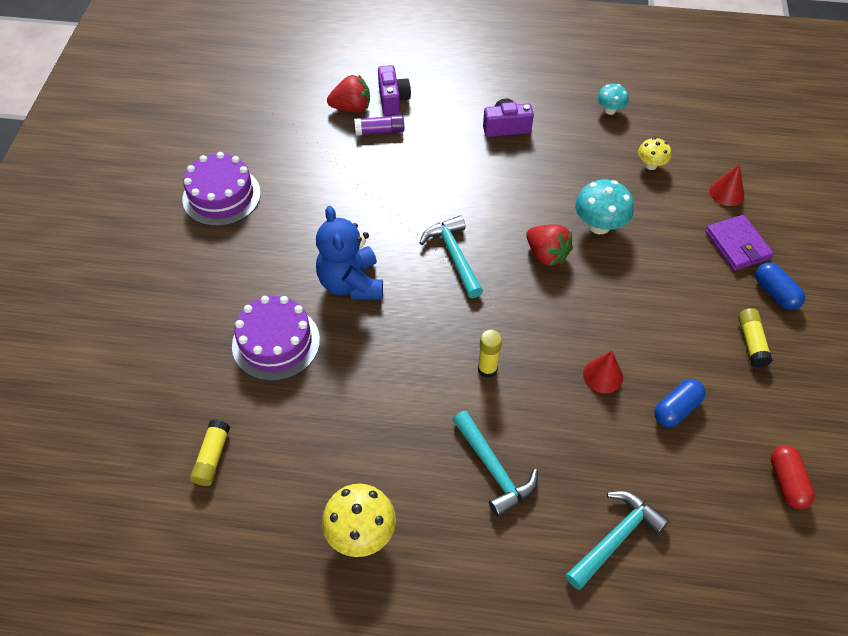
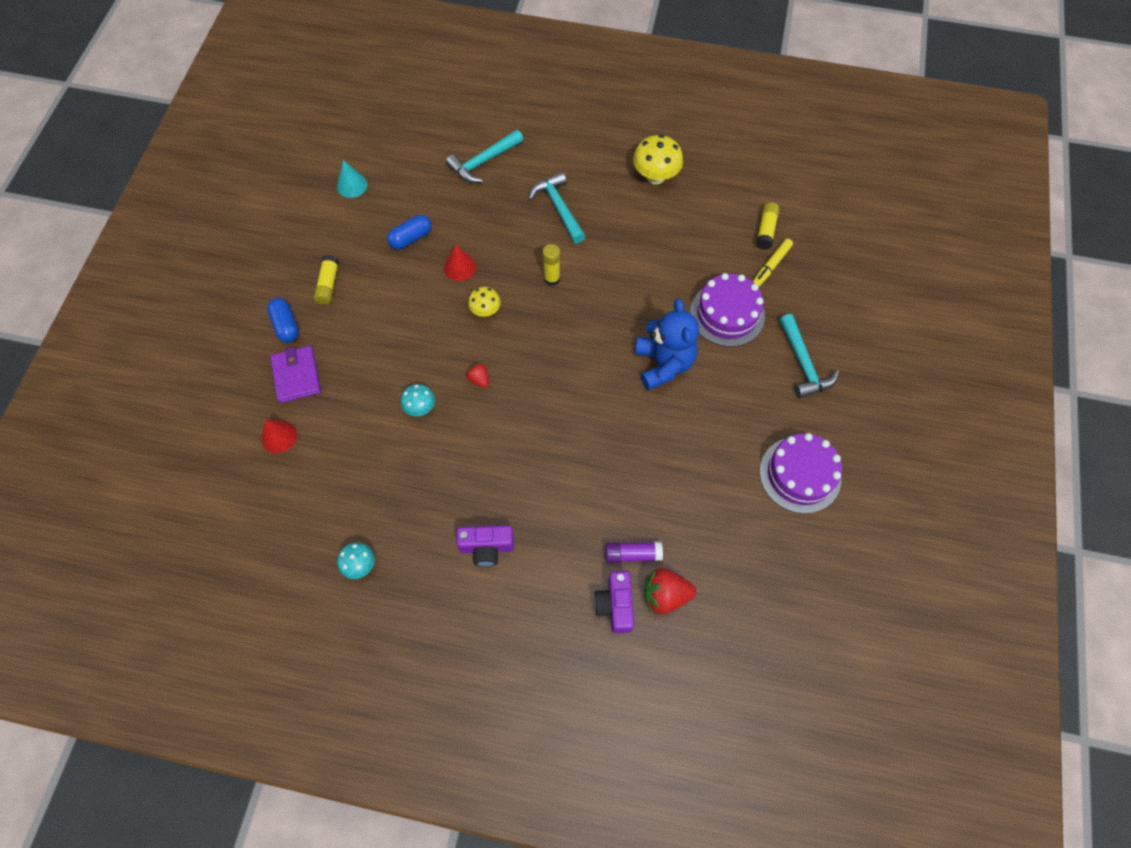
camera: 175 degrees left, 10 degrees up
(214, 407) = (771, 266): none -> yellow marker
(454, 255) = (566, 385): turquoise hammer -> turquoise hammer (803, 364)
(546, 255) = (479, 379): red strawberry -> red strawberry, size x0.55
(599, 225) = (420, 408): turquoise mushroom -> turquoise mushroom, size x0.60
(650, 165) = (342, 479): yellow mushroom -> yellow mushroom (485, 311)
(787, 482) = (352, 185): red capsule -> turquoise cone

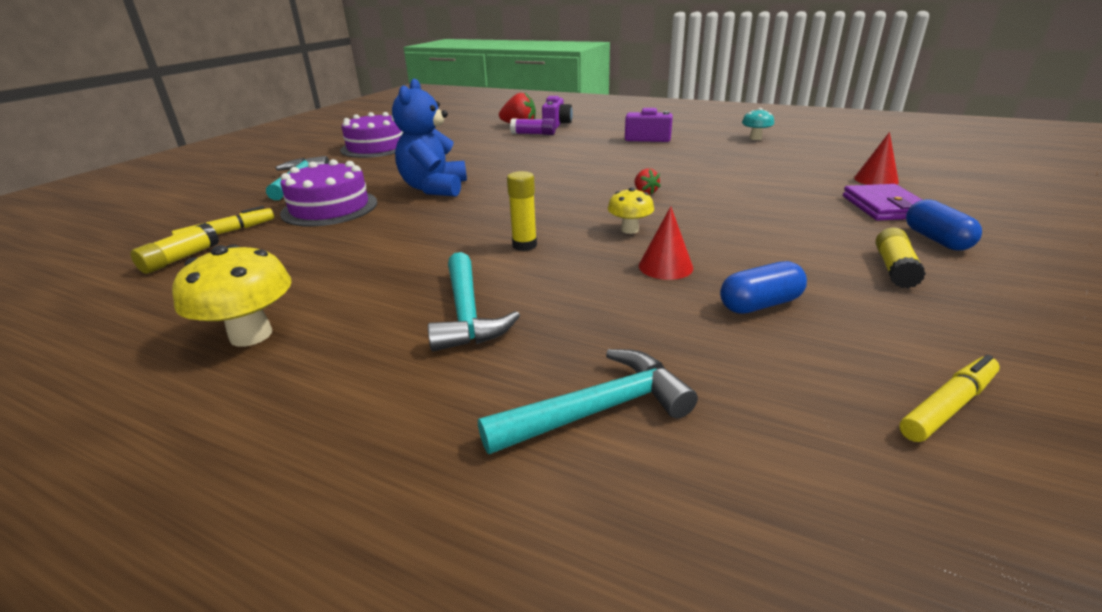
camera: 165 degrees left, 35 degrees down
(352, 185) = (948, 406): turquoise cone -> yellow marker
(420, 408) = (714, 184): turquoise mushroom -> none

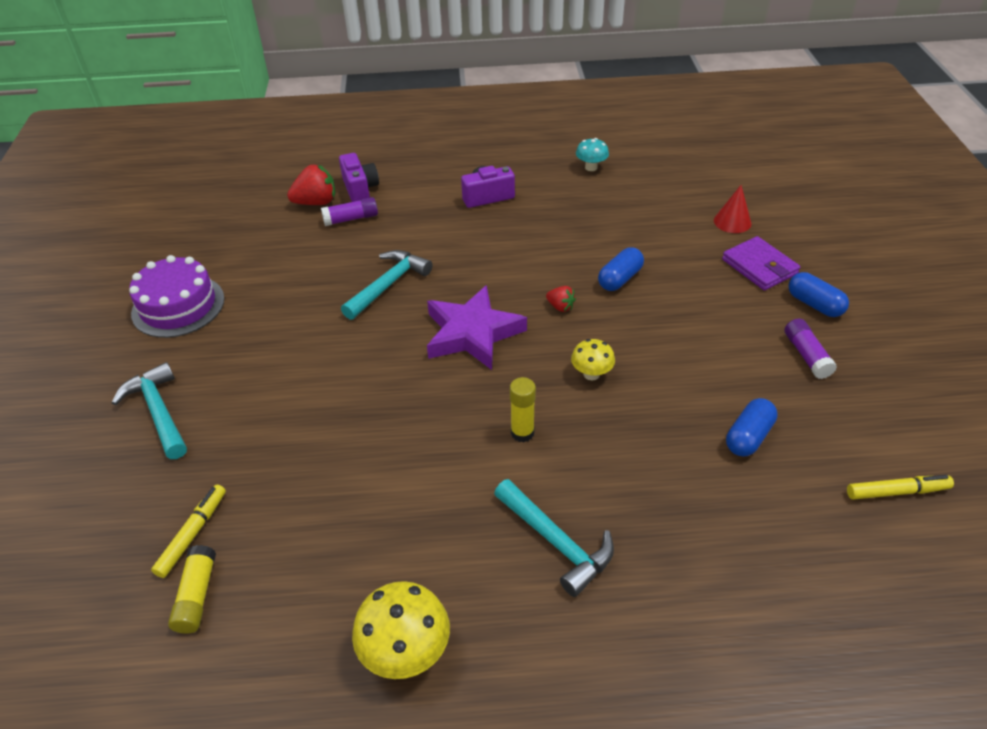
camera: 30 degrees left, 15 degrees up
(330, 208) = (263, 448): purple cake -> none
(434, 188) = (344, 370): blue teddy bear -> none
(552, 191) = (472, 333): none -> purple star
(598, 410) = (723, 593): turquoise hammer -> turquoise hammer (388, 285)
(665, 266) = (656, 416): red cone -> none
(719, 189) = (620, 279): none -> blue capsule
(894, 269) = (806, 355): yellow glue stick -> purple glue stick
(948, 406) = (897, 492): yellow marker -> yellow marker turned 60 degrees clockwise

